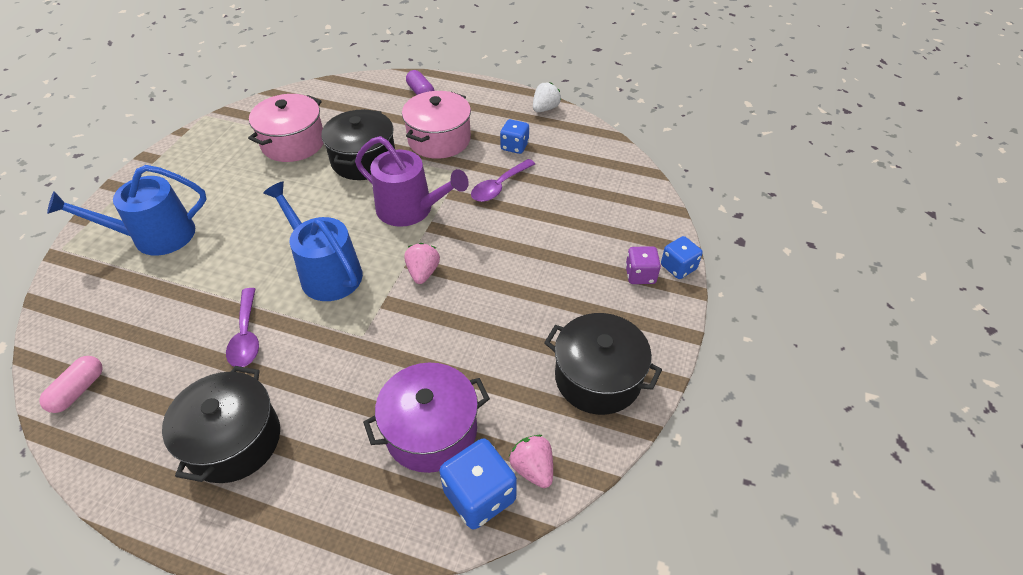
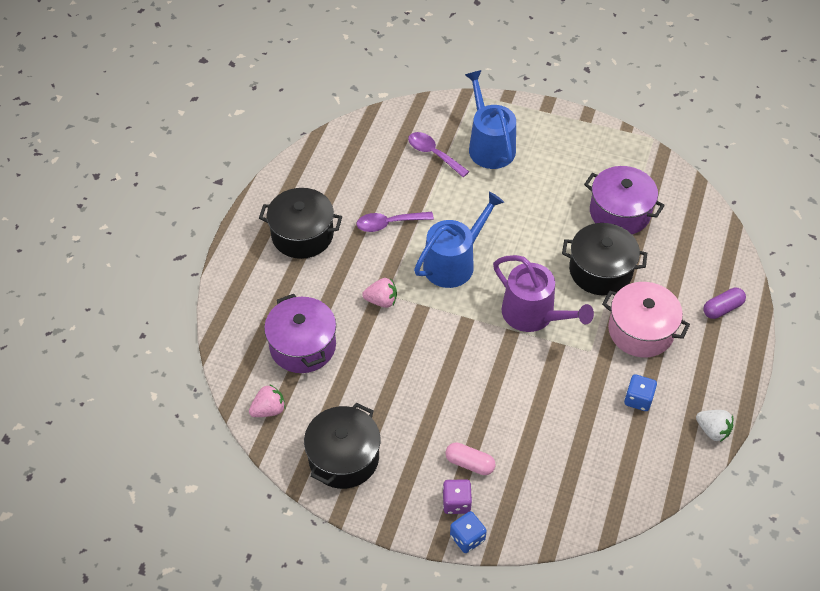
camera: 90 degrees right, 5 degrees up
(78, 390) = (345, 145): pink capsule -> pink capsule (469, 463)
(293, 143) = (619, 212): pink pot -> purple pot
(410, 209) = (533, 314): purple watering can -> purple watering can turned 75 degrees counterclockwise
(423, 272) = (455, 330): pink strawberry -> pink strawberry (381, 301)
(479, 496) = (251, 377): blue dice -> none
(499, 187) = (572, 385): purple spoon -> purple spoon (433, 154)

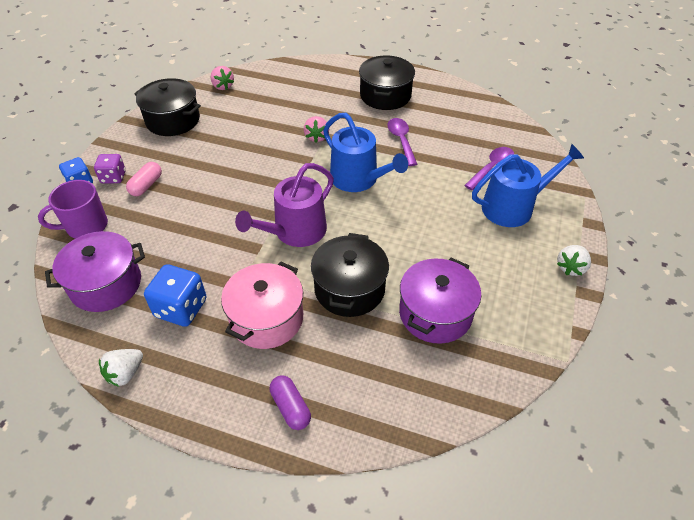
camera: 90 degrees right, 5 degrees down
(303, 346) = (276, 99): purple pot -> purple pot (106, 284)
(539, 511) = (86, 226): none -> purple mug
(560, 120) = (570, 267): none -> white strawberry
(638, 399) = (181, 308): blue dice -> blue dice, size x1.55

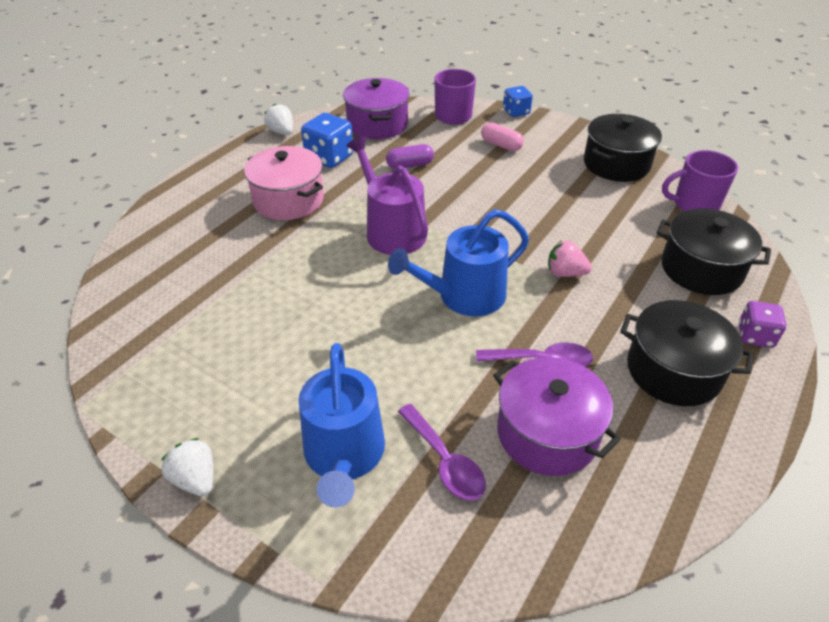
camera: 105 degrees right, 5 degrees down
(113, 177) = (519, 128): purple dice -> purple dice (755, 336)
(223, 86) = (694, 204): pink strawberry -> purple mug
(290, 407) = (191, 202): purple capsule -> purple capsule (410, 165)
(349, 289) = (291, 256): black pot -> black pot (701, 269)
(435, 313) = (218, 312): purple pot -> purple pot (547, 433)

